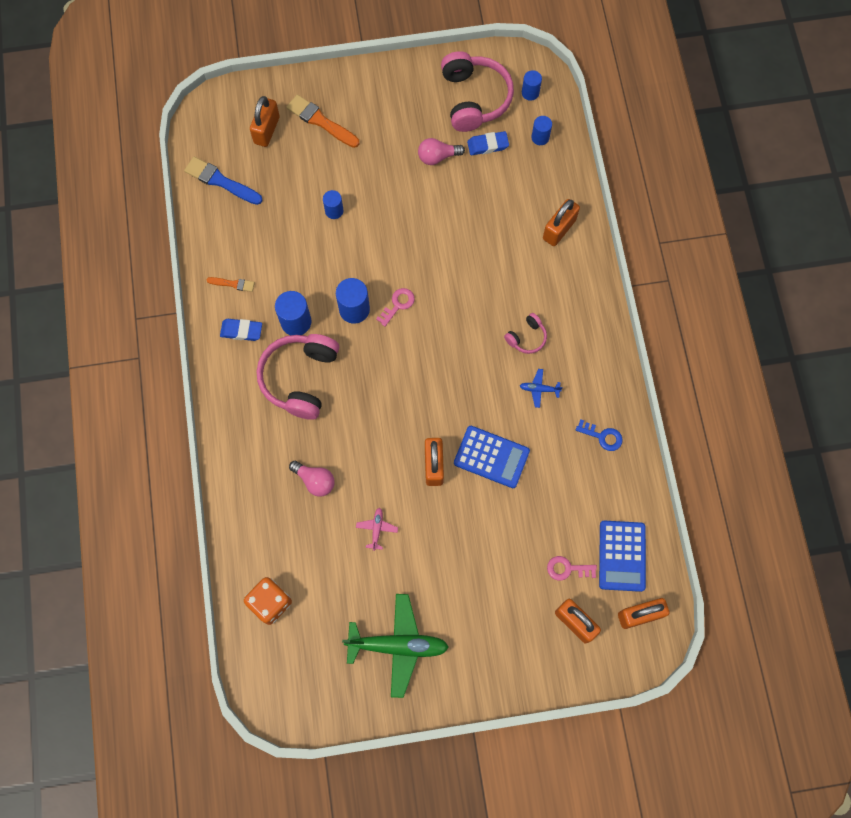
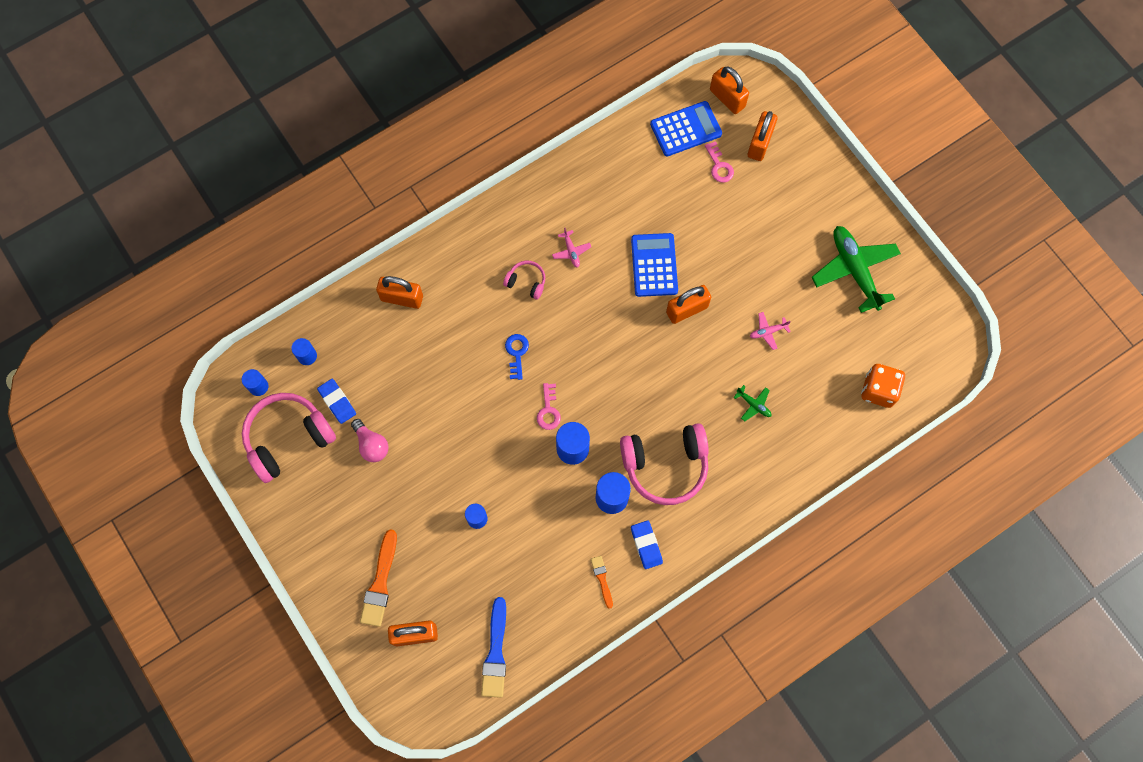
camera: 115 degrees left, 0 degrees up
(315, 481) = (753, 405): pink light bulb -> green plane
(398, 305) = (548, 410): pink key -> pink key turned 105 degrees counterclockwise
(539, 389) = (571, 251): blue plane -> pink plane
(602, 436) = (589, 183): blue key -> blue key (516, 353)

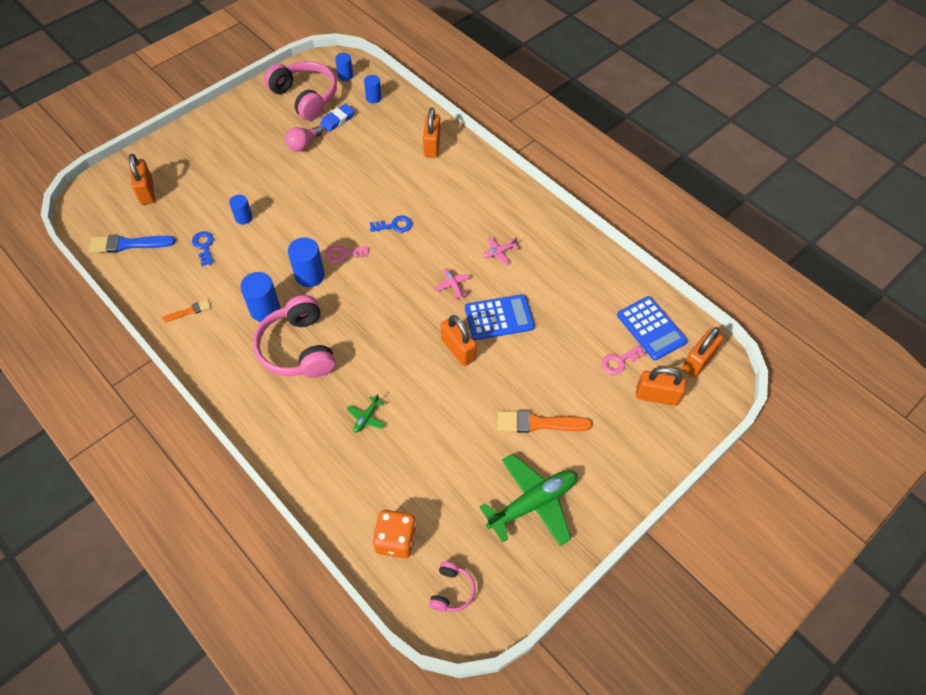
camera: 80 degrees right, 15 degrees down
(380, 583) = (190, 165): orange brush -> orange brush (538, 423)
(512, 564) = (204, 246): none -> blue key
(526, 282) = (462, 224): pink headphones -> pink headphones (451, 590)
(646, 545) = (220, 341): blue eraser -> none
(768, 332) = (446, 423): pink plane -> pink plane (453, 285)

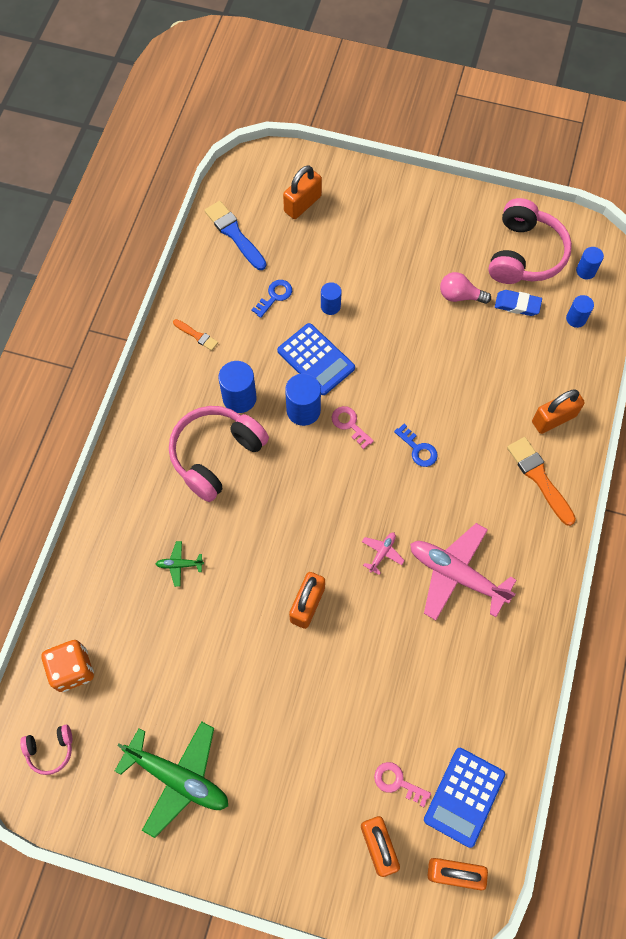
camera: 60 degrees right, 10 degrees up
(499, 252) = (456, 575): pink plane -> pink plane, size x2.32
(499, 318) = (372, 623): blue calculator -> blue calculator (316, 359)
(538, 423) = (270, 735): orange brush -> orange brush (539, 478)

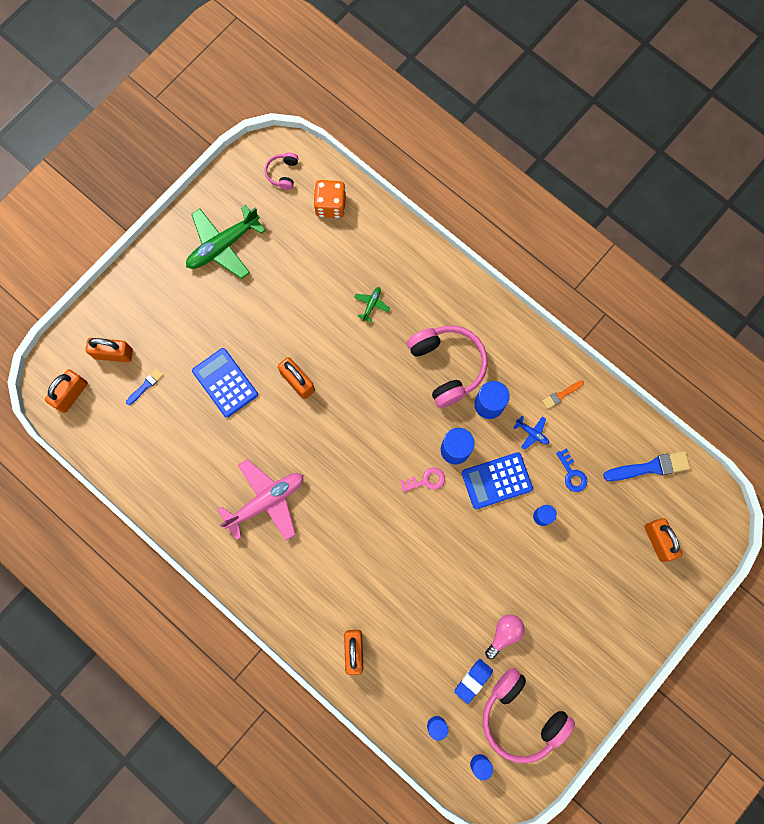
camera: 115 degrees right, 10 degrees up
(250, 346) = (532, 433): none -> blue plane
(382, 553) = (309, 454): pink plane -> none
(397, 782) = (146, 385): pink key -> blue brush
(418, 449) = (380, 524): blue key -> none
(464, 796) = (113, 425): blue calculator -> blue calculator (225, 382)
(539, 478) = (310, 609): orange brush -> none

